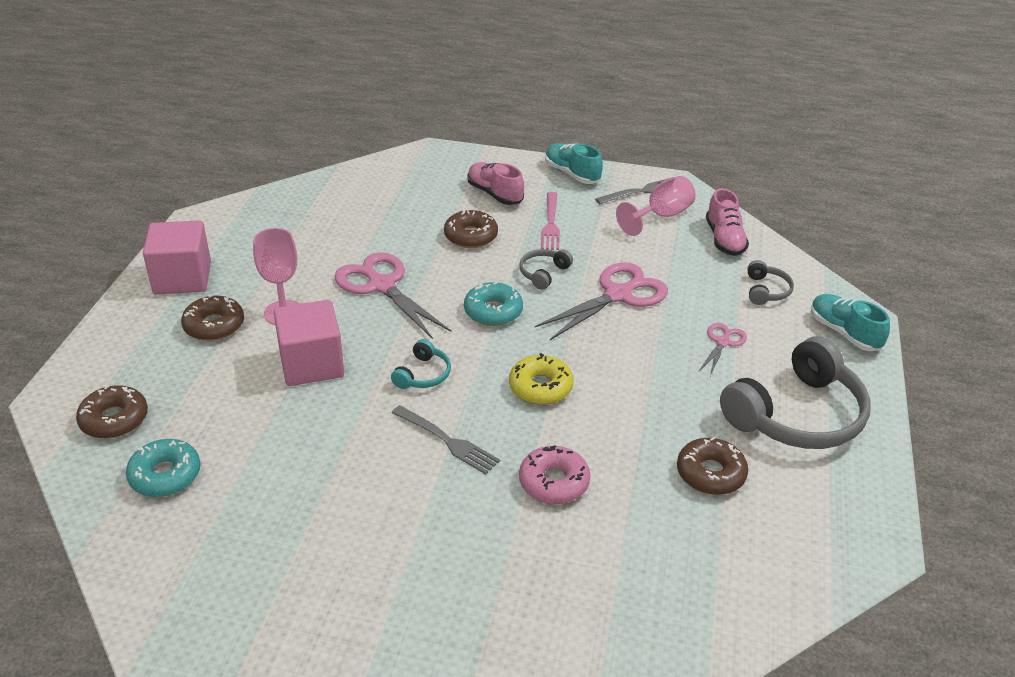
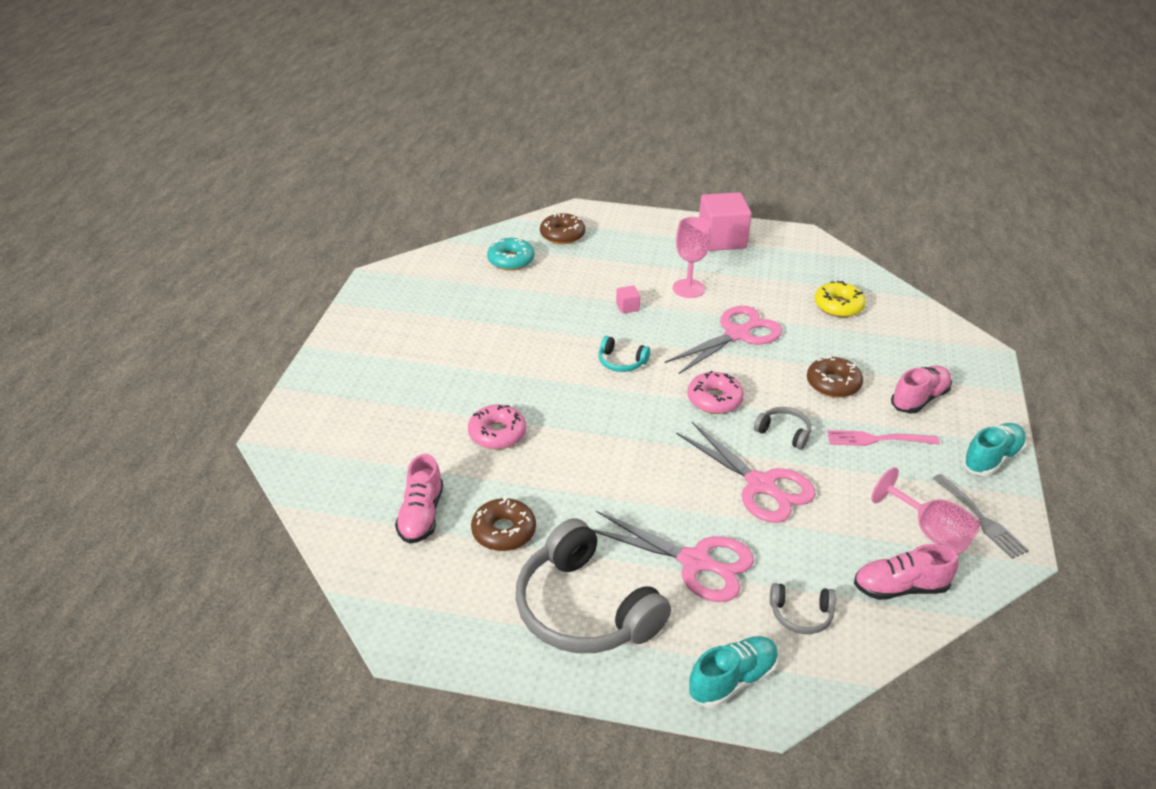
camera: 90 degrees right, 0 degrees up
(214, 325) = (667, 260): brown donut -> none
(312, 364) = (627, 307): pink cube -> pink cube, size x0.42
(447, 441) = (543, 377): grey fork -> none
(493, 311) = (714, 399): turquoise donut -> pink donut
(540, 387) = (611, 428): yellow donut -> yellow donut (838, 306)
(699, 546) = (421, 515): none -> pink shoe
(722, 342) = (696, 562): pink scissors -> pink scissors, size x1.92

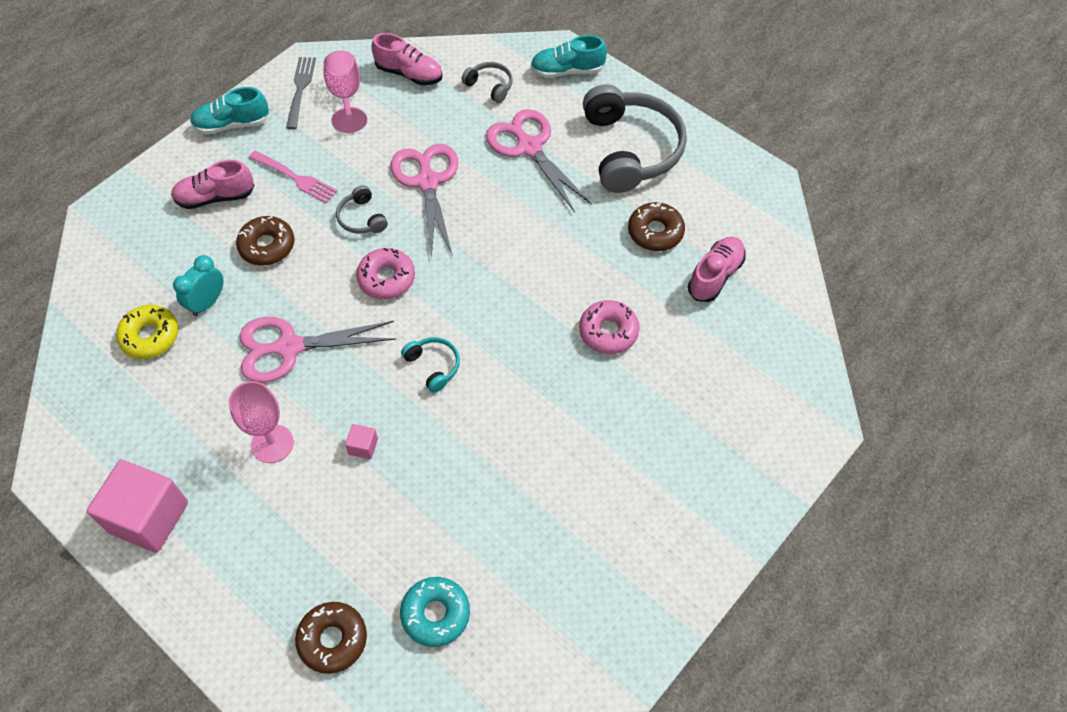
camera: 150 degrees left, 20 degrees up
(827, 336) = (207, 302): none -> turquoise clock

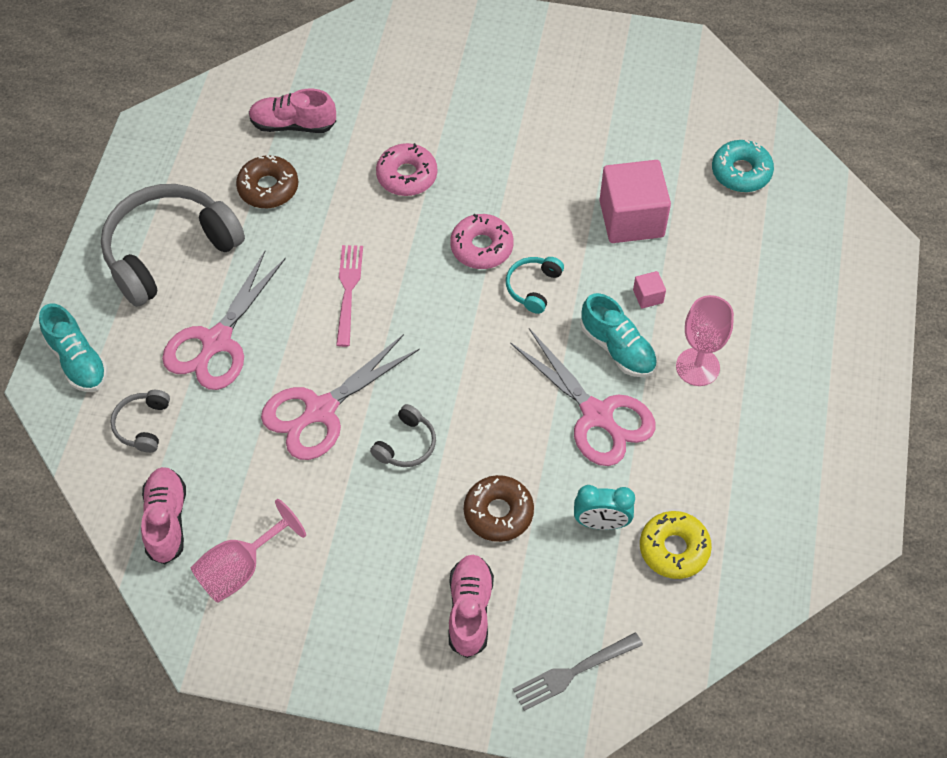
camera: 120 degrees left, 0 degrees up
(148, 517) = (832, 418): pink cube -> pink cube (631, 218)
(215, 197) = (470, 610): pink shoe -> pink shoe turned 135 degrees counterclockwise
(232, 124) = (355, 669): turquoise shoe -> turquoise shoe (617, 348)
(295, 178) = (393, 544): pink fork -> pink fork (348, 290)
(300, 89) = (257, 627): grey fork -> grey fork (573, 672)
(333, 640) = (812, 225): brown donut -> none
(386, 278) = (465, 378): pink donut -> pink donut (481, 247)

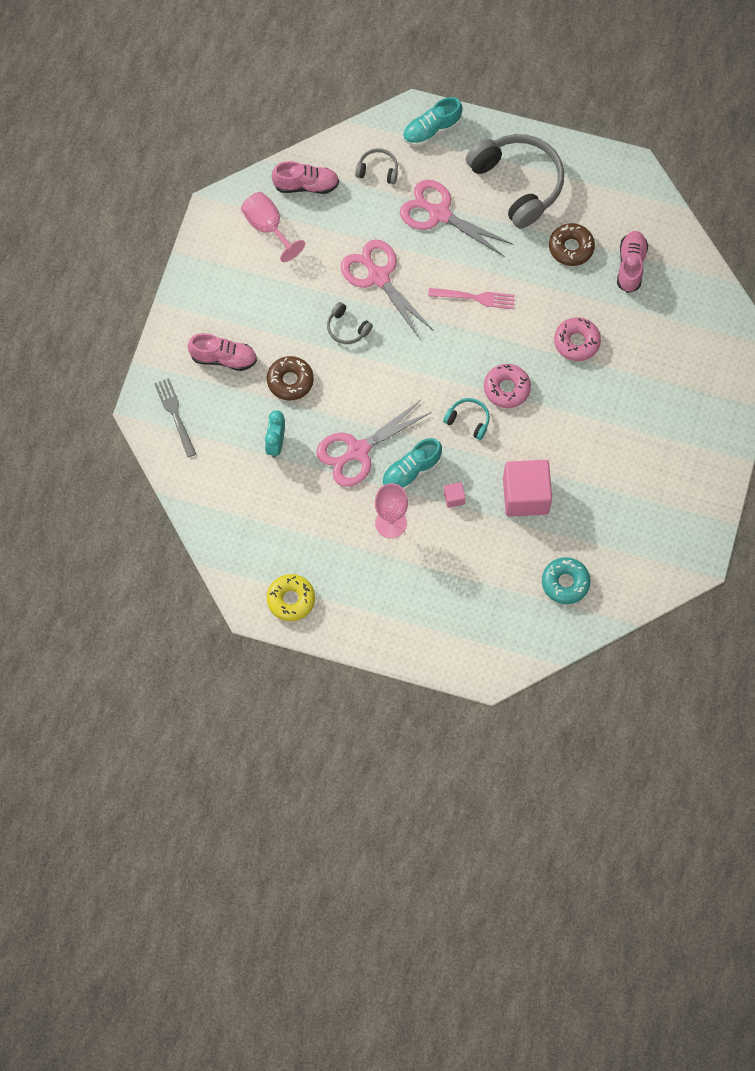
camera: 95 degrees right, 10 degrees up
(674, 549) = (252, 486): yellow donut -> yellow donut (291, 600)

